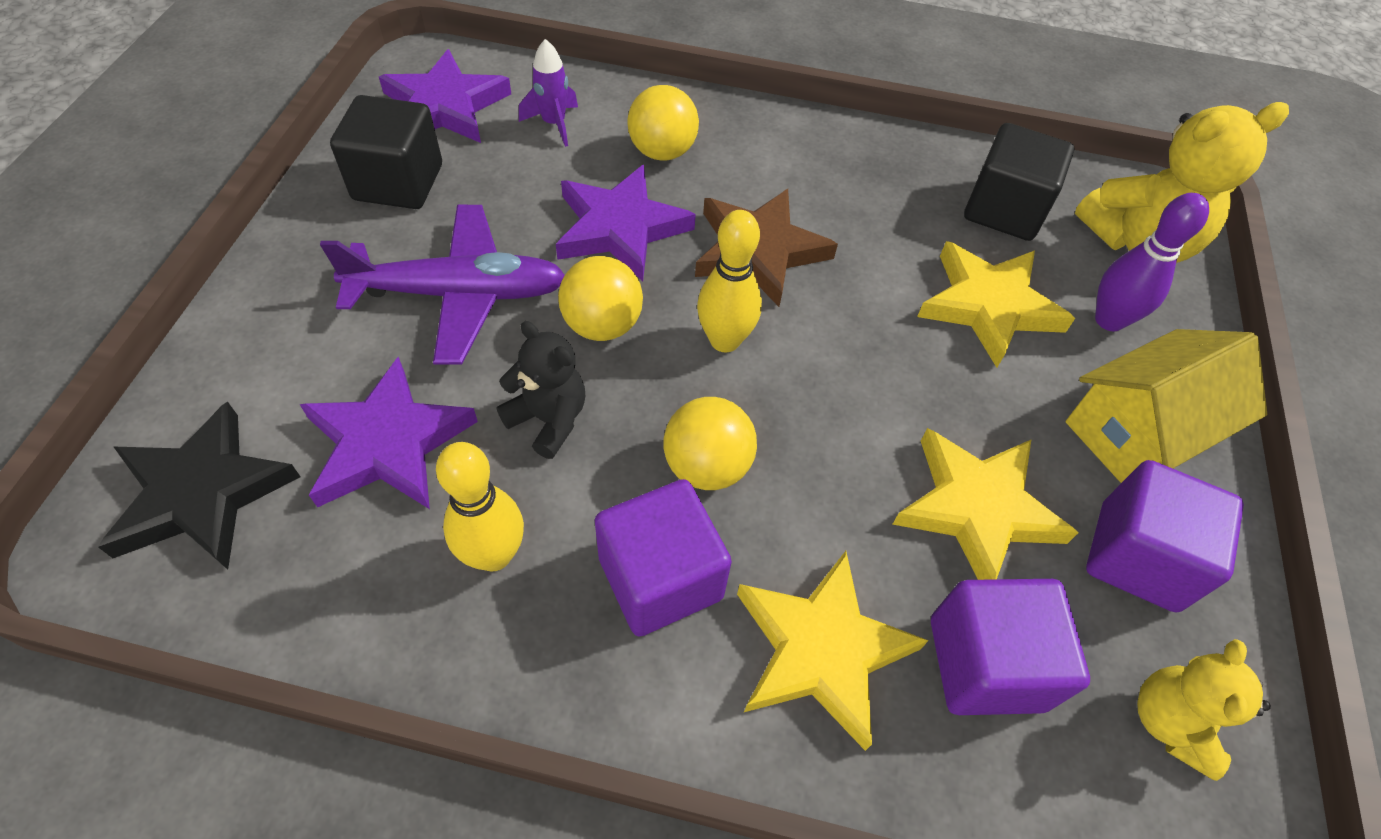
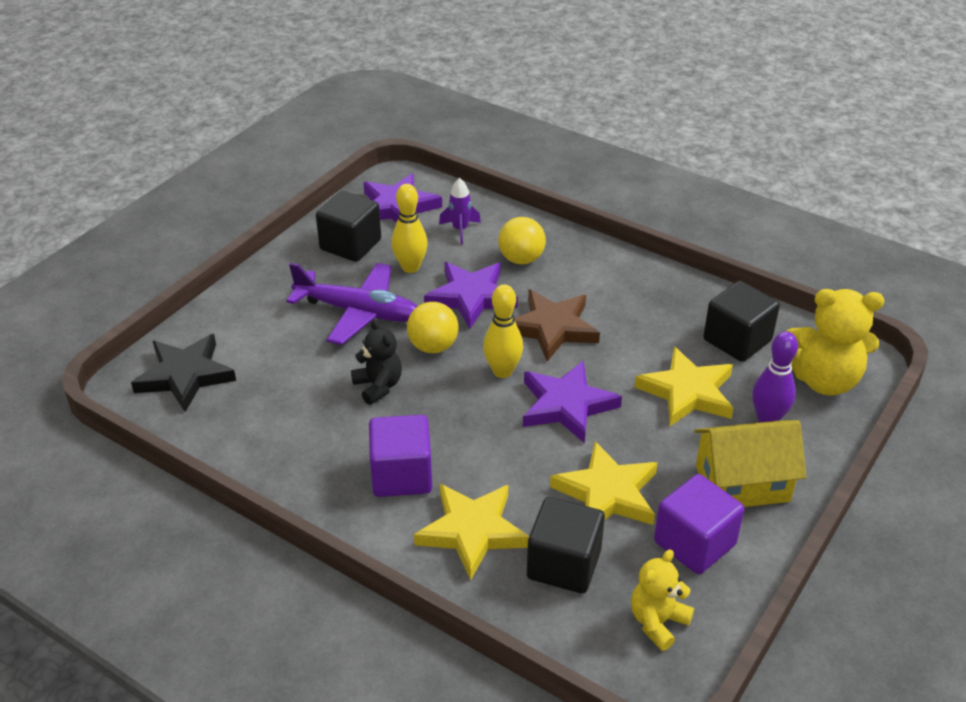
camera: 25 degrees right, 15 degrees down
(388, 443) = (287, 376): purple star -> purple star (566, 405)
(494, 555) = (318, 441): yellow bowling pin -> yellow bowling pin (410, 267)
(707, 466) = (456, 431): yellow ball -> none
(986, 663) = (564, 564): purple cube -> black cube

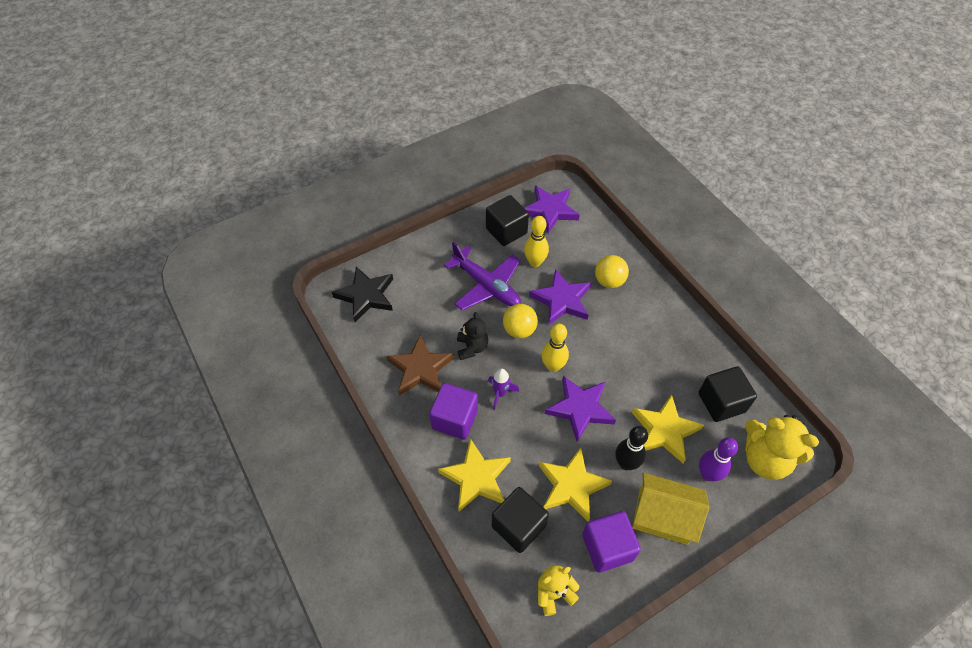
camera: 25 degrees right, 15 degrees up
(460, 230) = (581, 243): purple rocket -> purple rocket (500, 393)
(552, 328) = (601, 344): brown star -> brown star (420, 369)
(661, 444) = (626, 463): none -> black bowling pin

